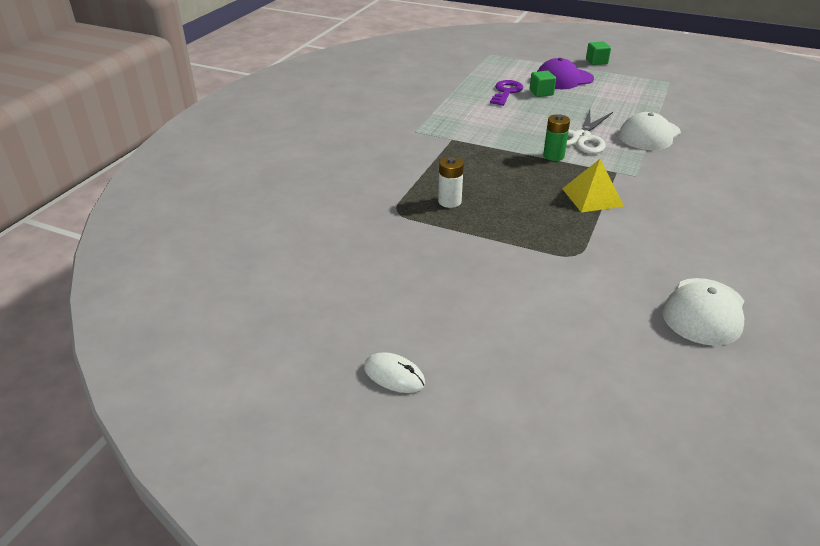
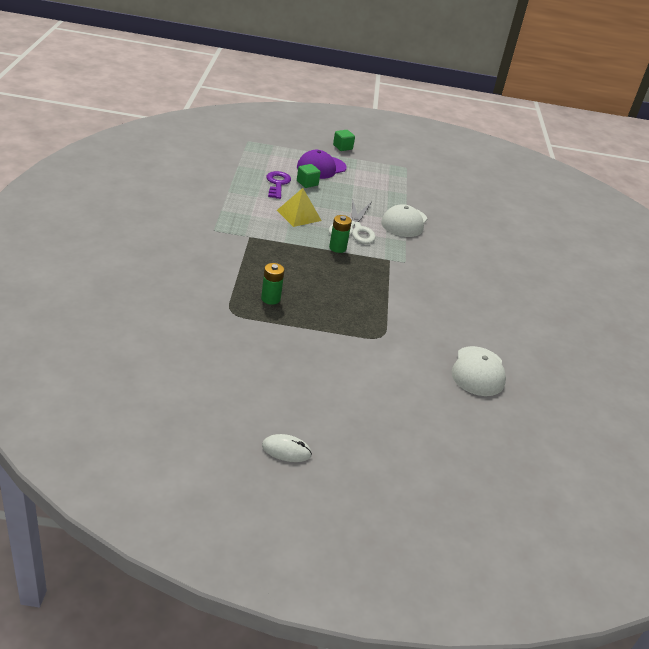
camera: 25 degrees left, 0 degrees up
(449, 201) = (270, 298): white battery -> green battery
(592, 197) = (378, 284): yellow pyramid -> yellow pyramid (299, 215)

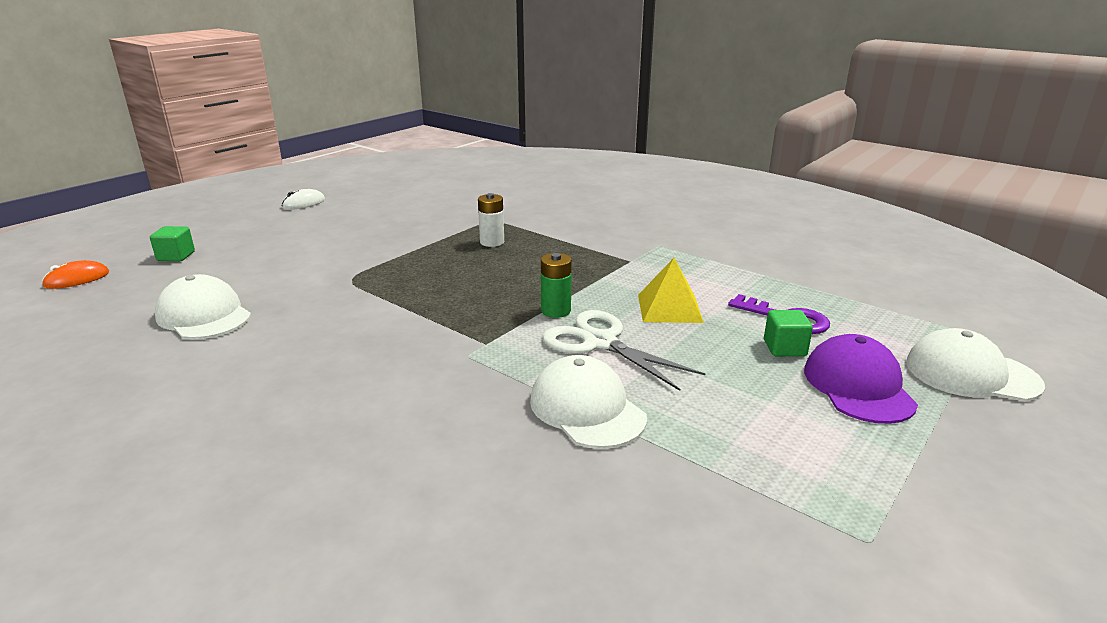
camera: 130 degrees right, 10 degrees down
(270, 298) = (492, 242): green battery -> white battery
(285, 145) = (971, 374): none -> white cap
(342, 147) = (991, 459): green cube -> green cube (176, 256)
(523, 475) = (77, 279): none -> orange mouse

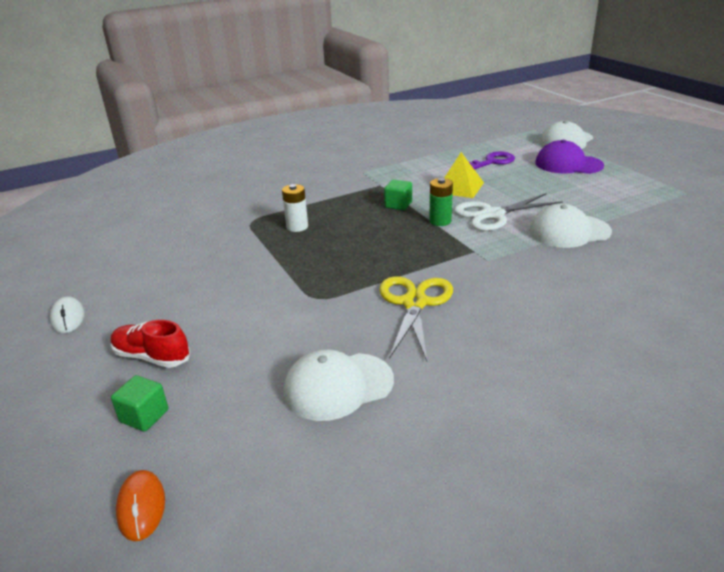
camera: 65 degrees left, 5 degrees up
(251, 240) = (152, 357): none -> red shoe
(351, 326) = (415, 303): none -> yellow scissors
(784, 348) = (524, 170): green cube -> green cube (398, 205)

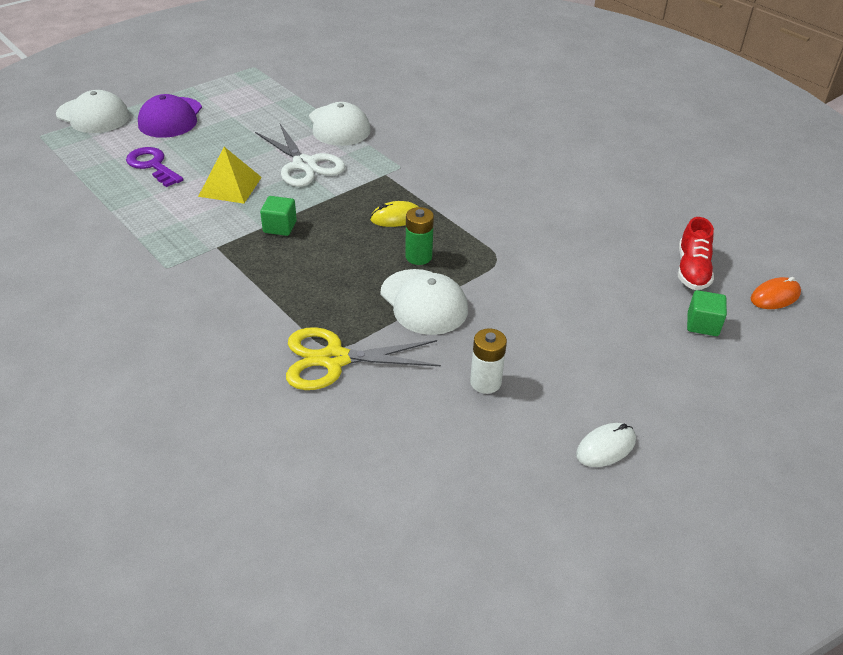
camera: 105 degrees left, 10 degrees up
(152, 357) = (633, 346): red shoe -> red shoe (692, 270)
(297, 227) = (346, 300): white battery -> white battery (485, 382)
(338, 386) = (612, 229): white cap -> white cap (423, 302)
(398, 252) = (396, 217): none -> yellow mouse
(415, 303) = (486, 202): yellow scissors -> yellow scissors (334, 359)
(440, 221) = (322, 196): green battery -> green battery (418, 257)

